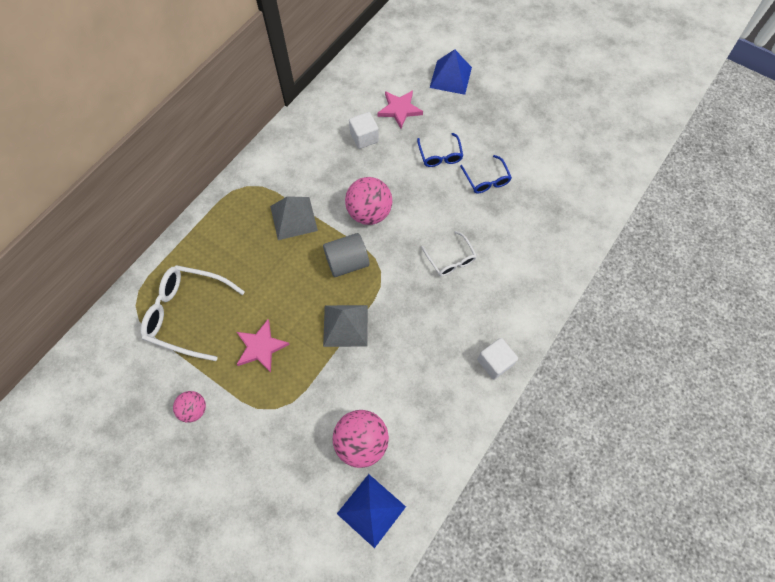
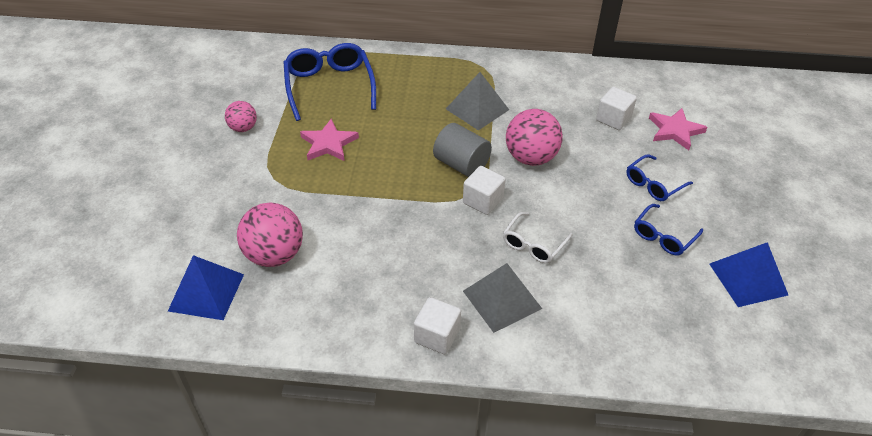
camera: 60 degrees right, 20 degrees down
(187, 314) = (329, 86): white glasses -> blue glasses
(345, 325) = (392, 192): grey pyramid -> grey pyramid (502, 299)
(392, 268) = (483, 201): none -> white cube
(450, 77) = (762, 153): blue pyramid -> blue pyramid (748, 279)

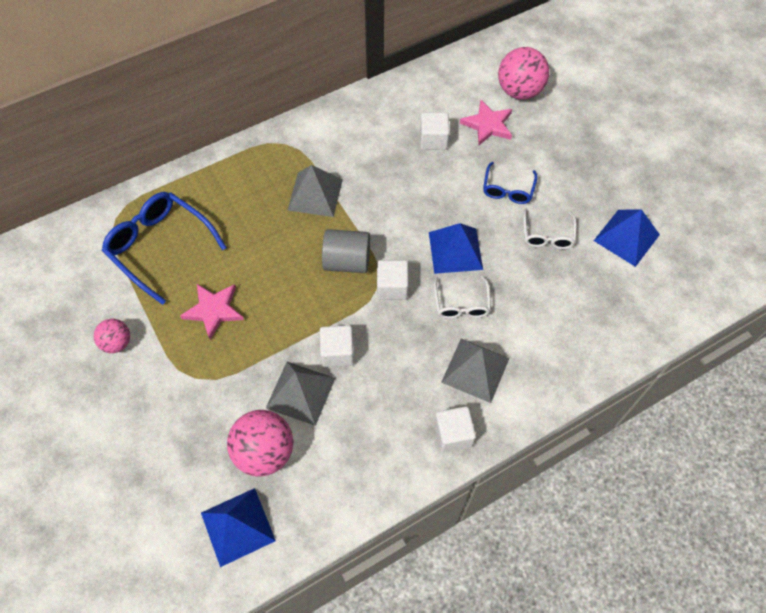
camera: 35 degrees left, 15 degrees up
(340, 231) = (300, 393): none -> grey pyramid
(395, 221) = (337, 353): none -> white cube
(531, 158) = (397, 220): pink ball -> pink ball (519, 91)
(563, 203) = (455, 250): none -> blue pyramid
(663, 236) = (547, 235): blue glasses -> white glasses

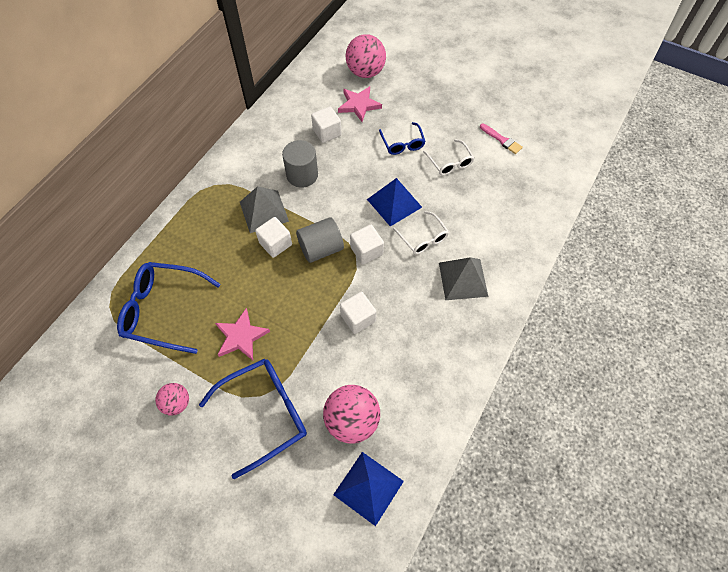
camera: 30 degrees left, 0 degrees up
(188, 398) = (264, 414): none -> blue glasses
(300, 393) = (350, 362): grey pyramid -> none
(378, 174) = (302, 175): none -> grey cylinder
(453, 434) = (477, 332): white cube -> white cube (275, 244)
(626, 237) = (502, 140): blue pyramid -> pink brush

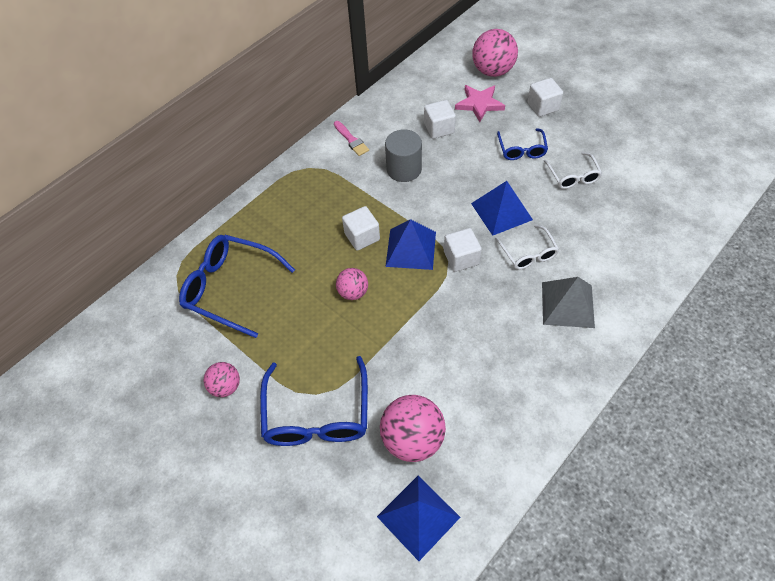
camera: 15 degrees right, 5 degrees down
(241, 336) = (307, 328): pink star -> none
(264, 211) = (355, 201): grey pyramid -> none
(264, 414) = (317, 414): blue glasses -> blue glasses turned 105 degrees clockwise
(277, 297) = (353, 292): none -> pink ball
(321, 249) = (411, 249): grey cylinder -> blue pyramid
(358, 318) = (439, 329): white cube -> white cube (543, 106)
(502, 140) = (638, 159): pink brush -> pink brush (351, 140)

